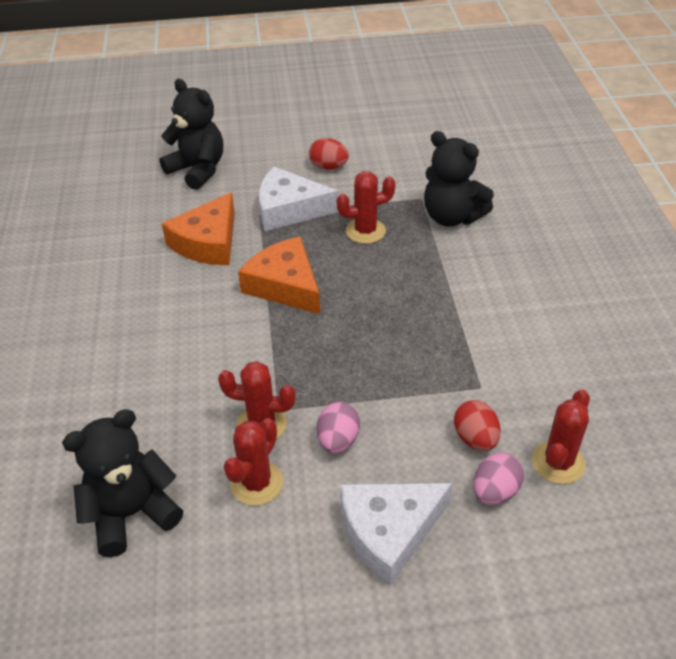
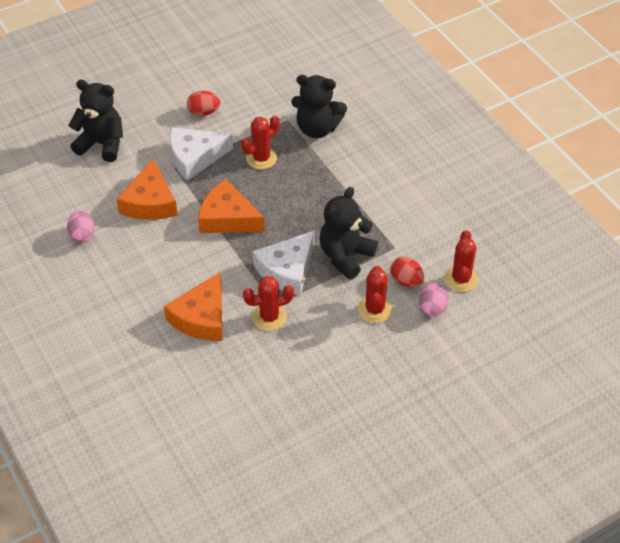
camera: 25 degrees left, 5 degrees up
(131, 513) = (221, 398): black teddy bear -> black teddy bear (345, 256)
(177, 395) = (201, 317): none -> orange cheese
(256, 483) = (288, 353): red cactus -> red cactus (375, 309)
(338, 440) = (323, 311): pink egg -> pink egg (83, 236)
(389, 532) = (382, 353): white cheese -> white cheese (287, 270)

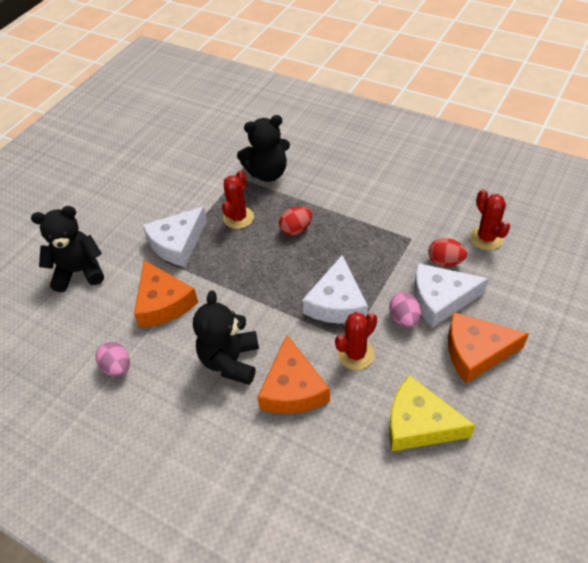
camera: 25 degrees left, 0 degrees up
(204, 112) = (158, 202): red egg -> red egg (296, 229)
(227, 218) = (247, 282): orange cheese -> orange cheese (476, 352)
(276, 391) = (419, 423): none -> yellow cheese
(345, 256) = (377, 265): black teddy bear -> black teddy bear (231, 361)
(375, 309) = (440, 299): red cactus -> white cheese
(432, 309) = (486, 274): pink egg -> pink egg (404, 319)

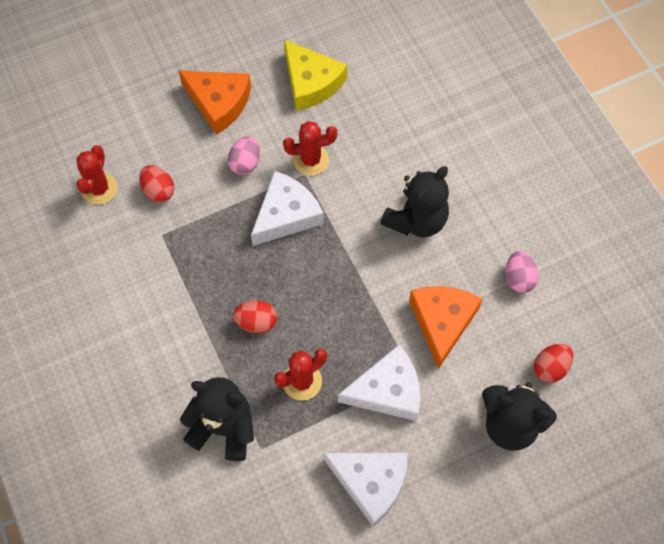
camera: 150 degrees left, 15 degrees up
(63, 320) = (550, 368): none -> red egg
(293, 388) = (381, 165): orange cheese -> none
(440, 299) = (199, 160): white cheese -> white cheese (371, 483)

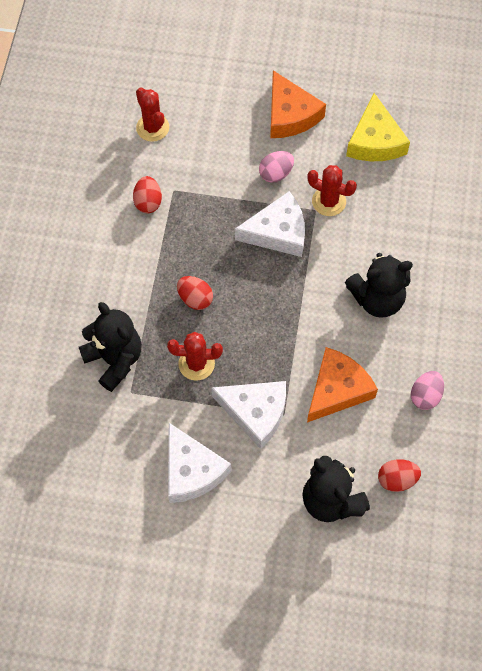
camera: 35 degrees right, 0 degrees up
(99, 189) = (152, 128): red cactus -> red cactus turned 75 degrees counterclockwise
(158, 191) = (195, 155): red egg -> red egg (148, 202)

